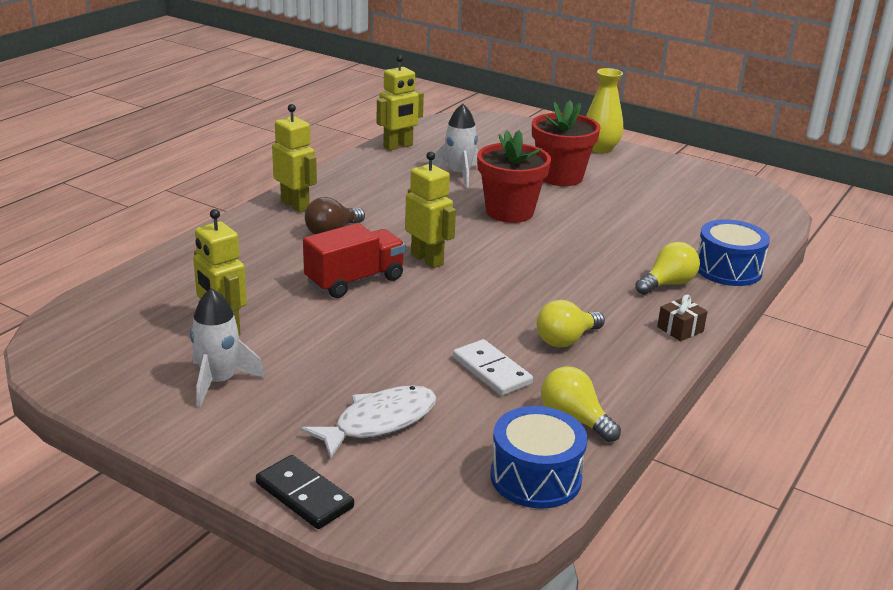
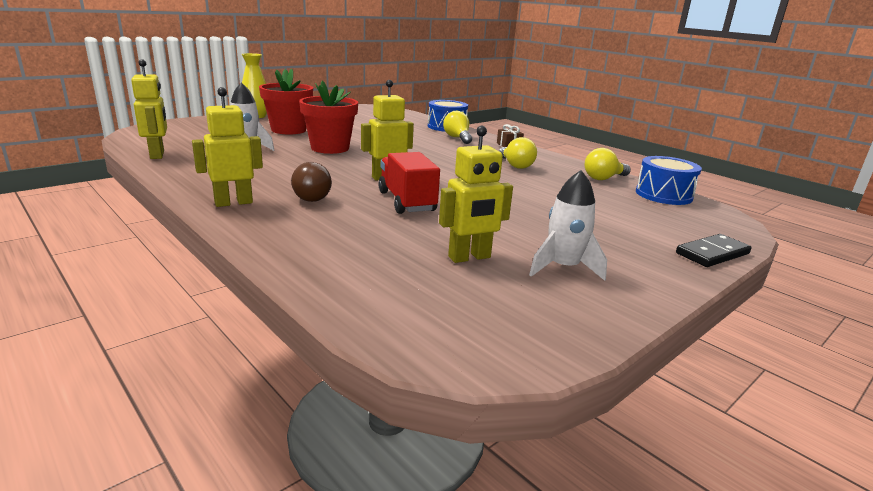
camera: 75 degrees left, 5 degrees down
(379, 422) = (615, 221): white fish -> none
(492, 371) = (550, 186): white domino -> none

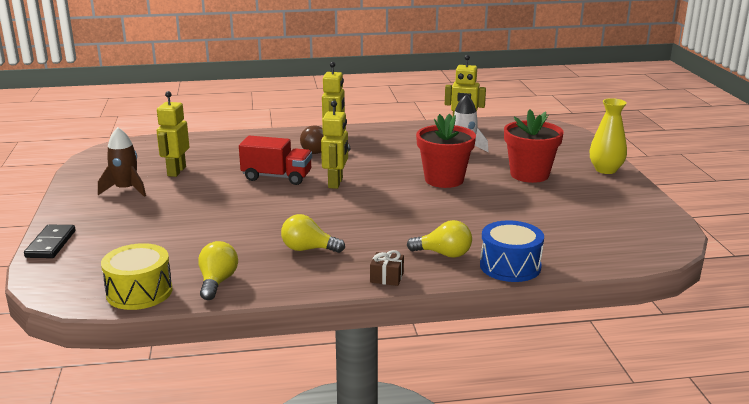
camera: 125 degrees right, 0 degrees up
(563, 268) = (126, 189): white rocket -> brown rocket
(663, 195) = (139, 292): blue drum -> yellow drum

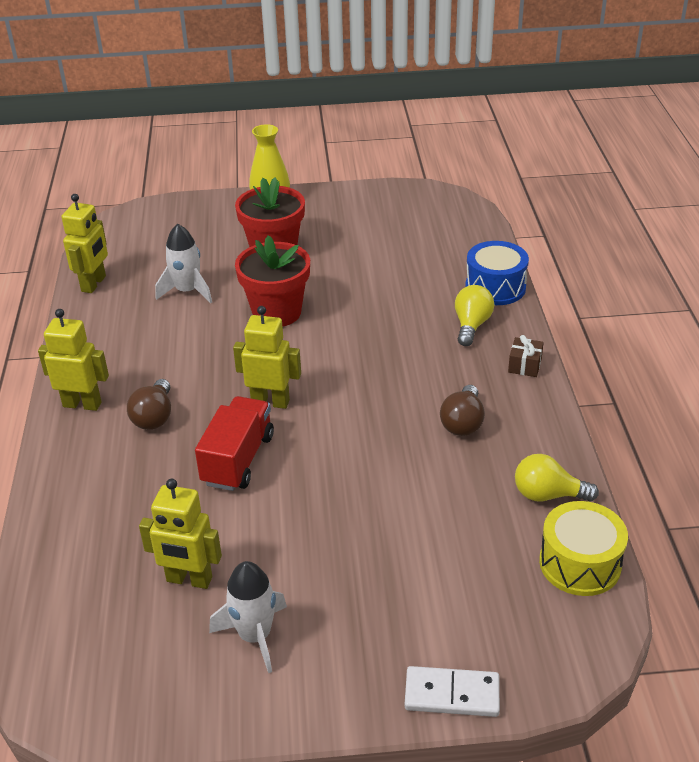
camera: 85 degrees left, 15 degrees up
(51, 244) = (452, 694): black domino -> white domino
(126, 189) = (255, 636): brown rocket -> white rocket
(308, 249) = (463, 423): yellow light bulb -> brown light bulb

